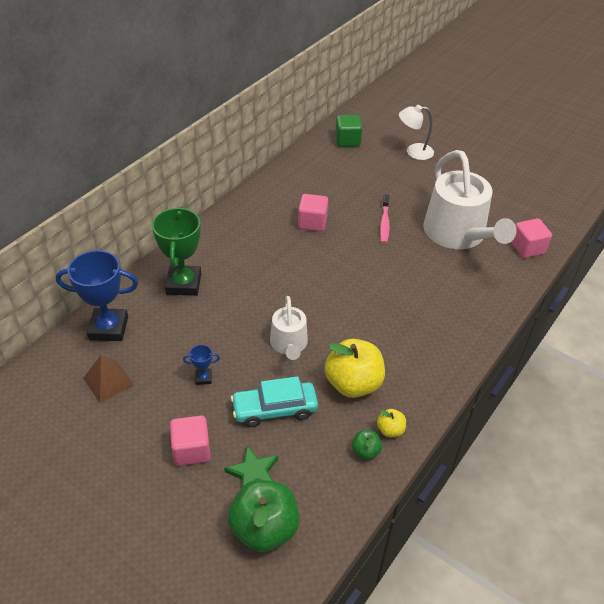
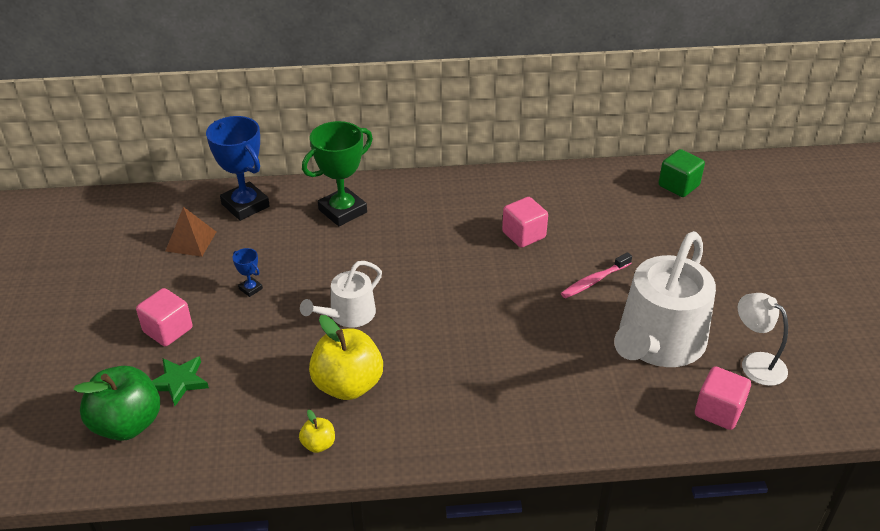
camera: 50 degrees right, 5 degrees down
(274, 409) = (261, 352): turquoise car -> none
(365, 451) = (275, 441): green apple -> none
(413, 152) = (738, 238): white lamp -> white lamp (755, 363)

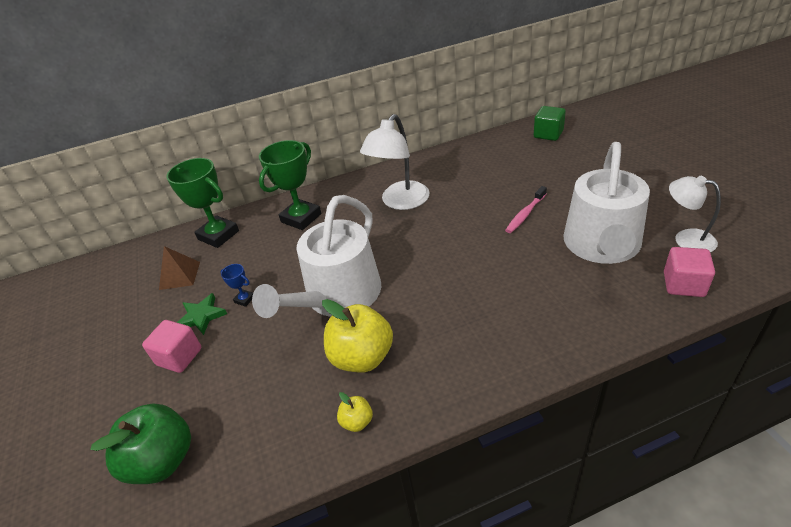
camera: 10 degrees left, 0 degrees up
(179, 382) = (203, 402): green star -> green star (201, 316)
(245, 205) = (218, 235): blue trophy -> green trophy
(348, 315) = (337, 297): white watering can -> white watering can, size x1.90
(461, 224) = (400, 202): none -> white lamp
(523, 235) = (453, 196): pink cube -> none

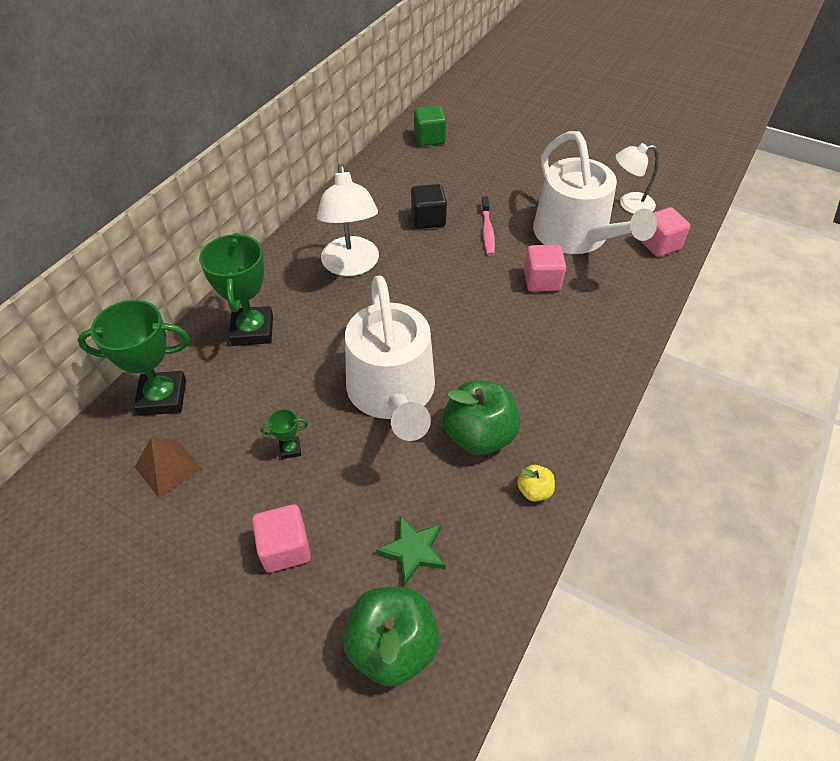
camera: 45 degrees left, 10 degrees up
(201, 316) = (258, 494): green star -> green star (413, 550)
(244, 299) = (290, 449): blue trophy -> green trophy
(362, 357) = (479, 435): yellow apple -> green apple
(487, 190) = (428, 219): none -> black cube
(532, 268) = (542, 281): none -> pink cube

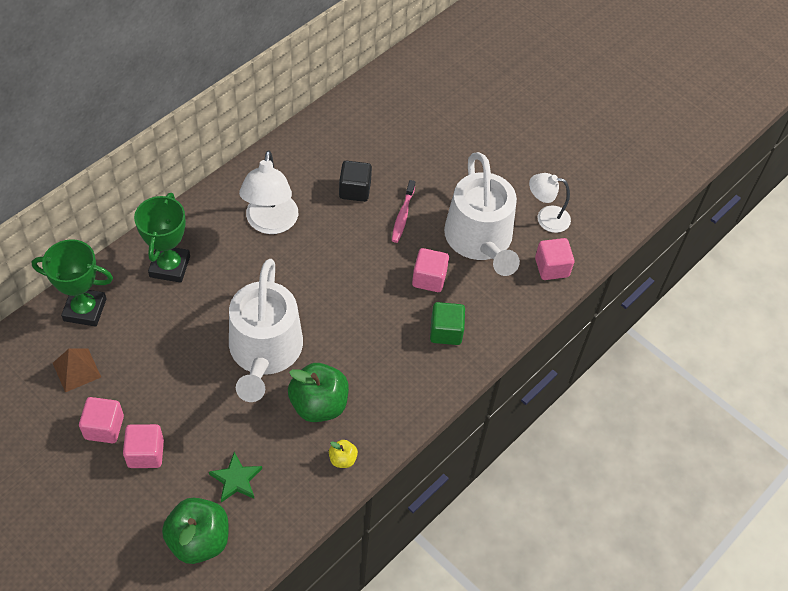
camera: 10 degrees right, 5 degrees up
(221, 529) = (104, 427): none -> pink cube
(290, 449) = (171, 378): green trophy -> none
(429, 138) = (390, 97): green cube -> green cube (446, 331)

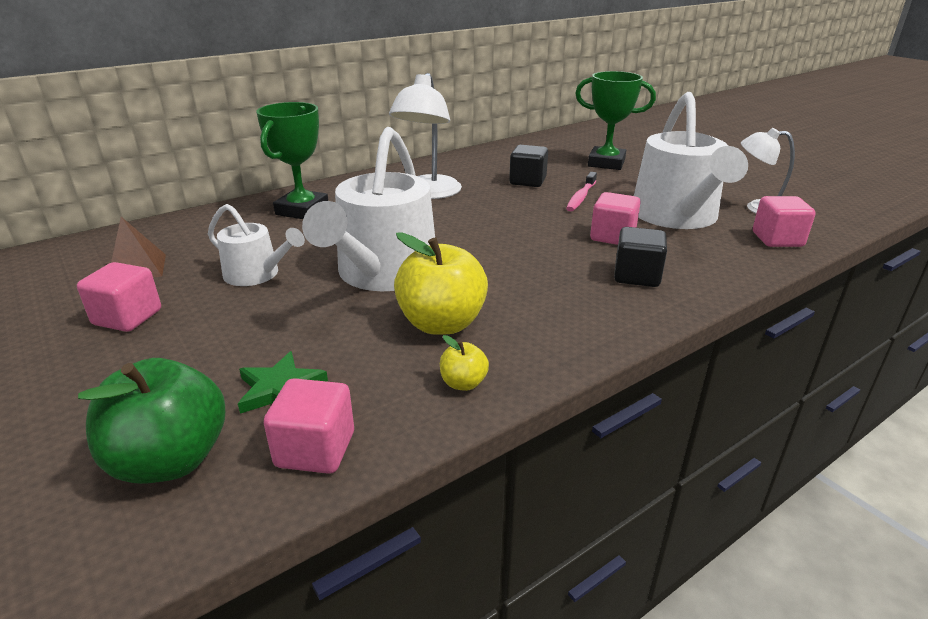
camera: 15 degrees right, 25 degrees down
(85, 310) = (186, 229): green trophy -> green trophy (606, 163)
(146, 453) = (163, 347): pink cube -> pink cube (315, 449)
(172, 365) = (257, 274): none -> white watering can
(319, 405) = (442, 323): green apple -> yellow apple
(446, 331) = (636, 276): green cube -> black cube

